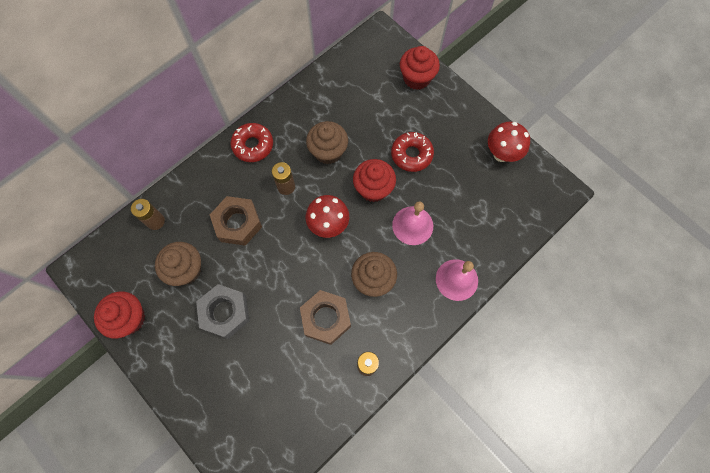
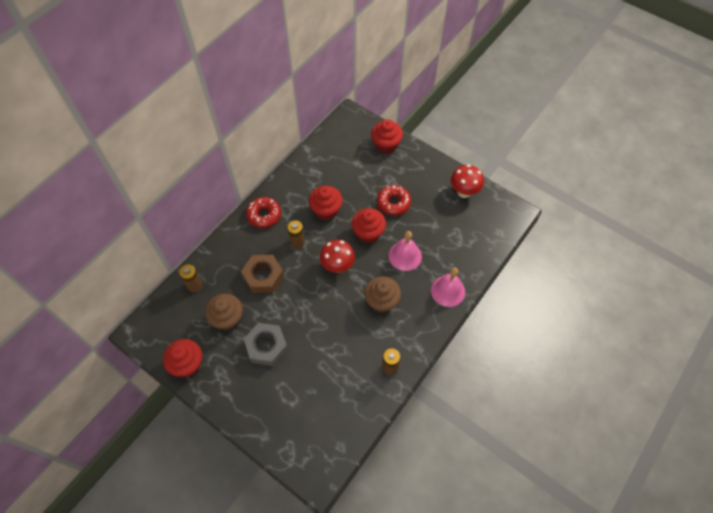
camera: 10 degrees left, 10 degrees down
(326, 318) = (349, 337): brown nut -> none
(328, 151) = (326, 210): brown cupcake -> red cupcake

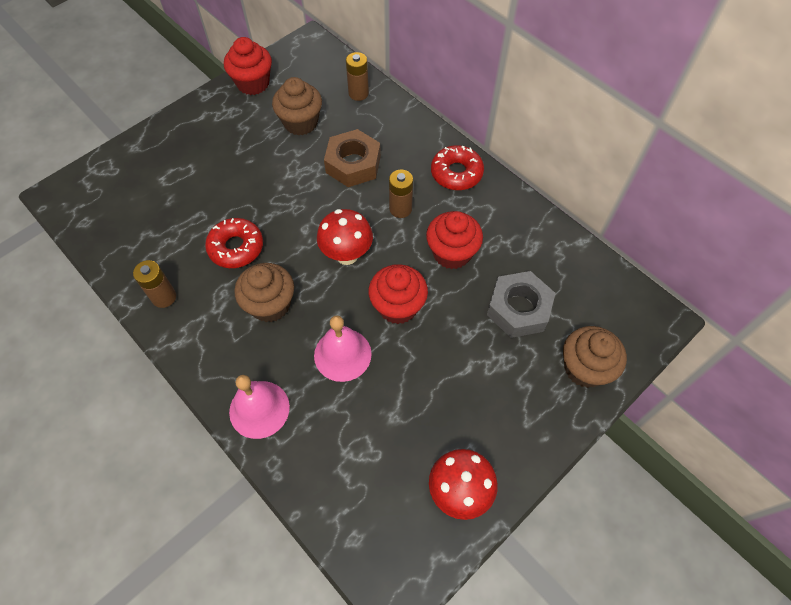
camera: 100 degrees right, 0 degrees up
(266, 346) = (248, 159): grey nut -> grey nut (518, 309)
(386, 145) = (584, 368): red cupcake -> brown cupcake
(393, 203) = (452, 356): red donut -> red donut (236, 247)

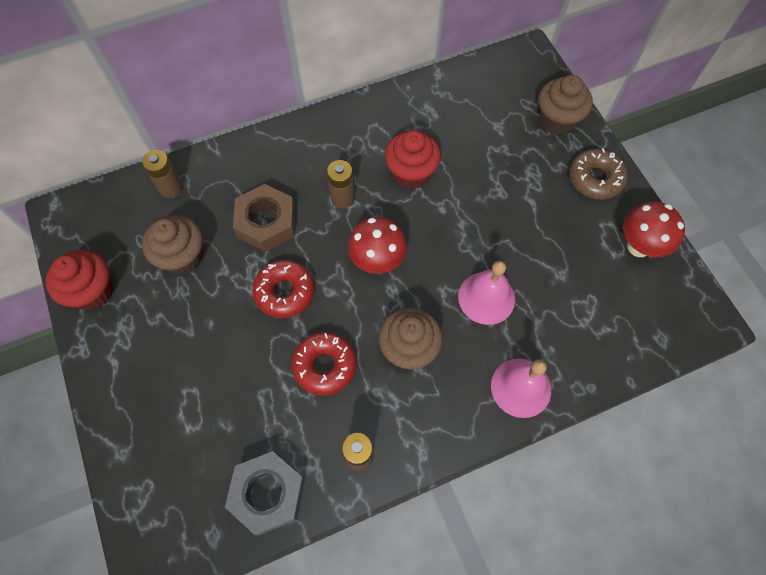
camera: 70 degrees left, 5 degrees up
(398, 306) = (451, 236): red cupcake -> none
(456, 173) = (321, 138): red donut -> red donut (284, 292)
(518, 309) = (487, 144): grey nut -> grey nut (268, 494)
(526, 425) = (595, 179): none -> brown donut

